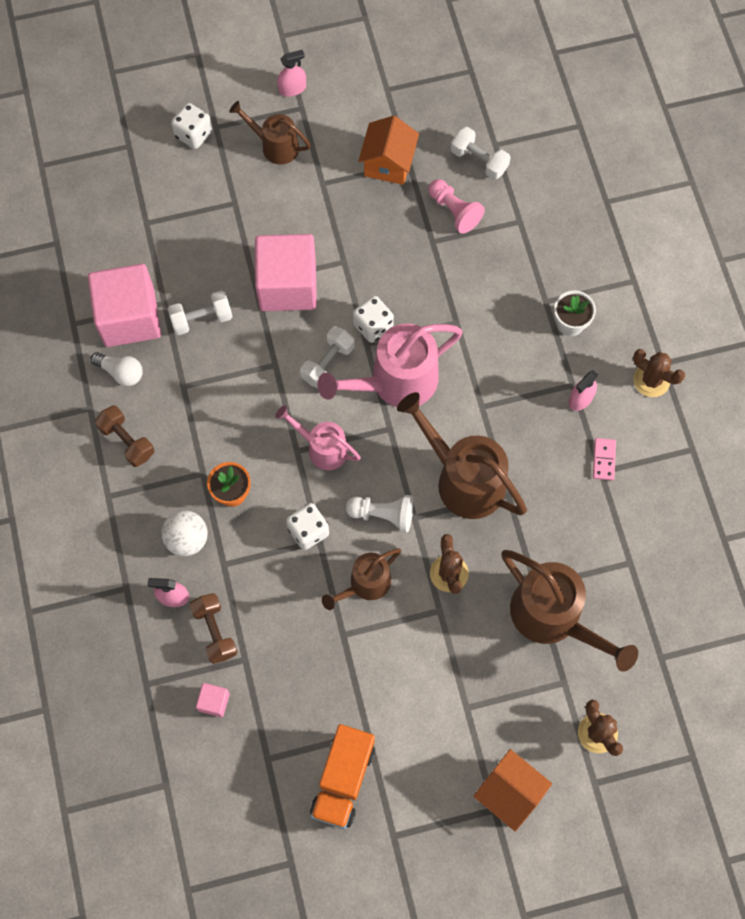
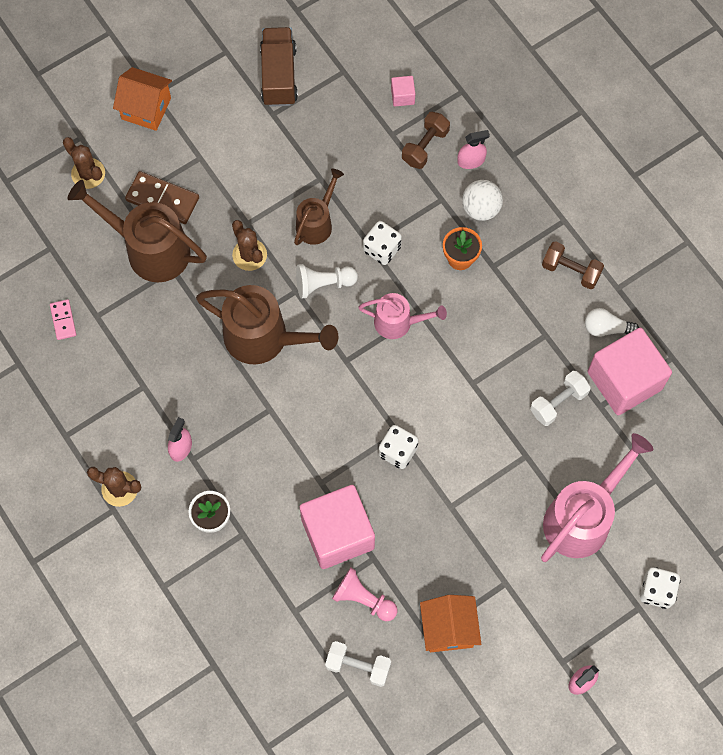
camera: 160 degrees right, 0 degrees up
(215, 631) = (425, 146): brown dumbbell -> brown dumbbell turned 75 degrees clockwise
(275, 146) = (570, 607): brown watering can -> none
(287, 285) = (493, 463): pink cube -> pink cube (337, 533)
(328, 363) = (425, 401): white dumbbell -> none
(343, 780) = (279, 76): orange truck -> brown truck
(395, 382) = (357, 404): pink watering can -> pink watering can (583, 517)
(522, 671) = (162, 199): none -> brown domino
(603, 460) = (144, 398): pink domino -> pink domino (63, 320)

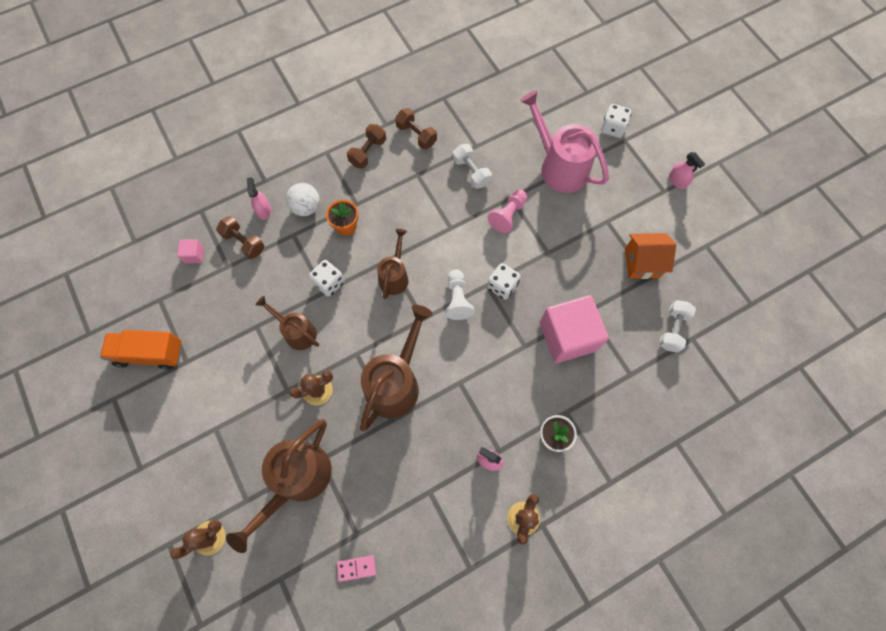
camera: 85 degrees left, 0 degrees up
(146, 108) = (153, 477): orange house -> none
(162, 199) = (250, 465): brown domino -> none
(279, 76) = (150, 353): brown truck -> orange truck
(323, 284) = (353, 331): white pawn -> white pawn (457, 299)
(363, 599) = (620, 321): pink pawn -> pink pawn (508, 215)
(399, 322) = (395, 276): pink watering can -> brown watering can
(606, 328) = (416, 135): white light bulb -> brown dumbbell
(624, 380) = (458, 129): pink cube -> none

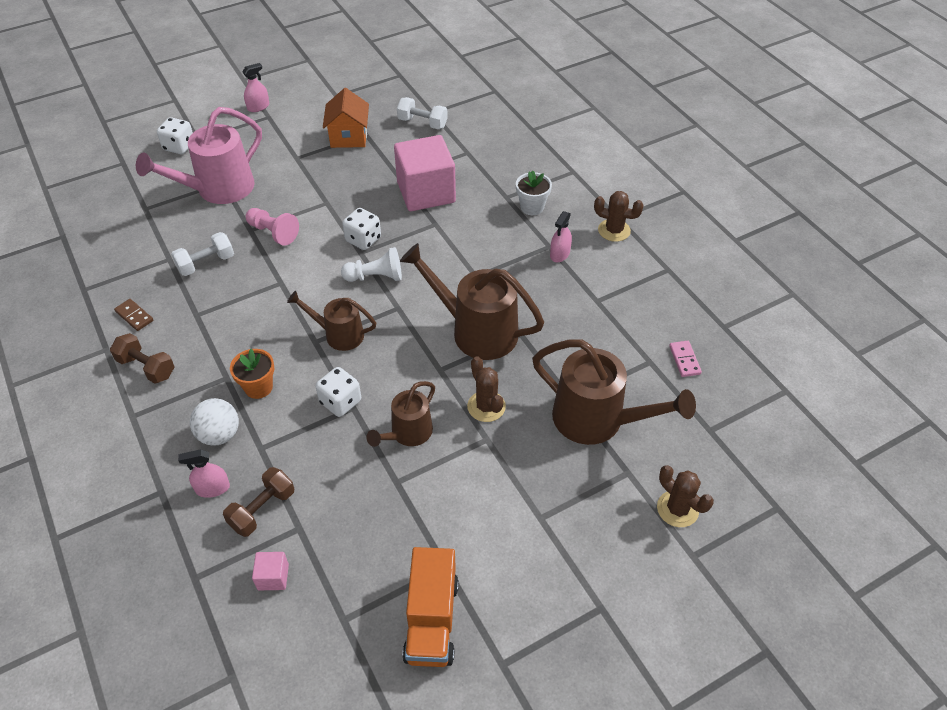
camera: 90 degrees left, 20 degrees down
(416, 135) = (134, 316): brown dumbbell -> brown domino

